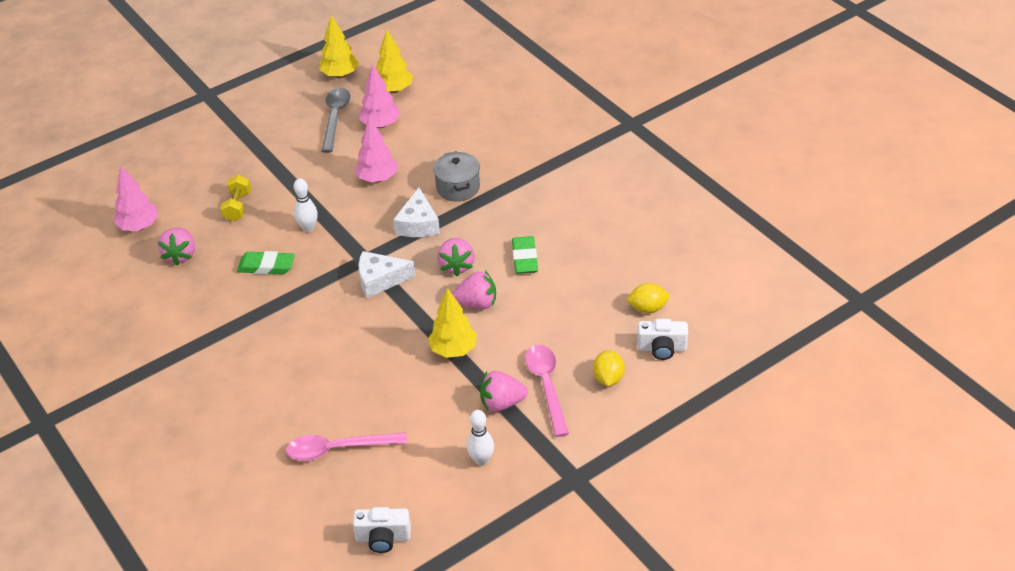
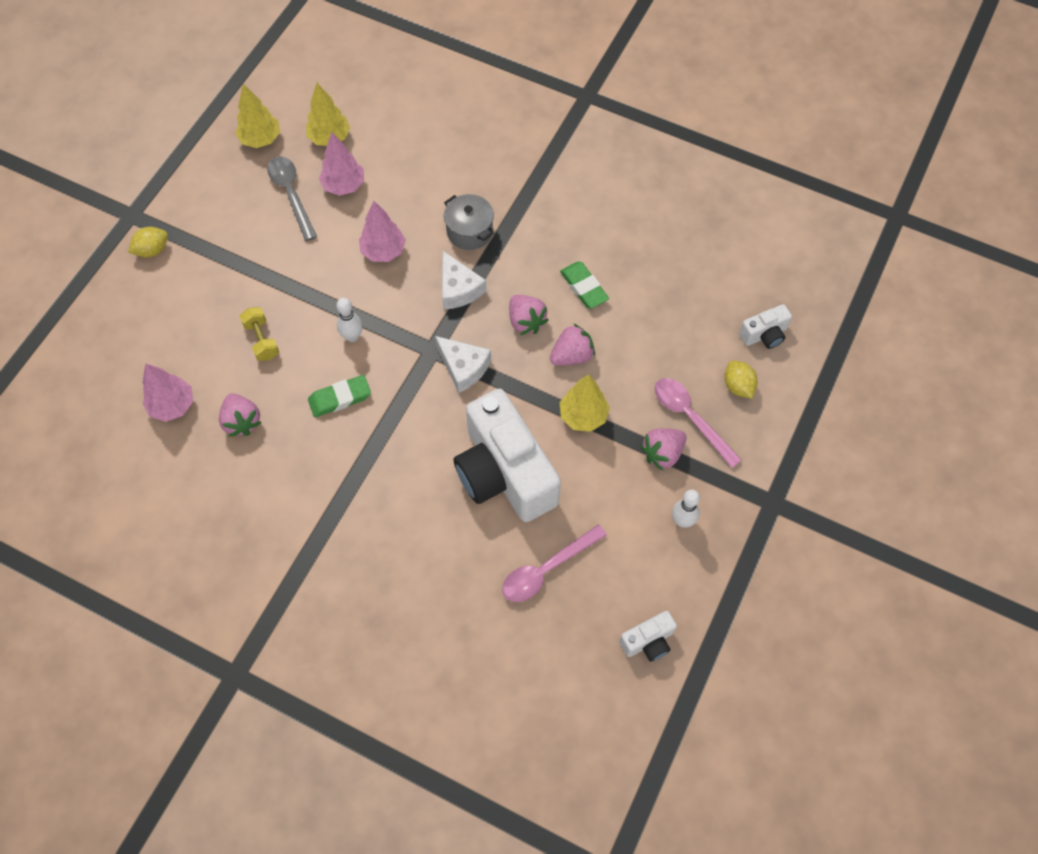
camera: 30 degrees left, 20 degrees up
(356, 366) = (504, 473): none -> white camera
(380, 280) = (463, 367): white cheese -> white cheese turned 105 degrees counterclockwise
(647, 308) = (726, 297): yellow lemon -> yellow lemon (152, 250)

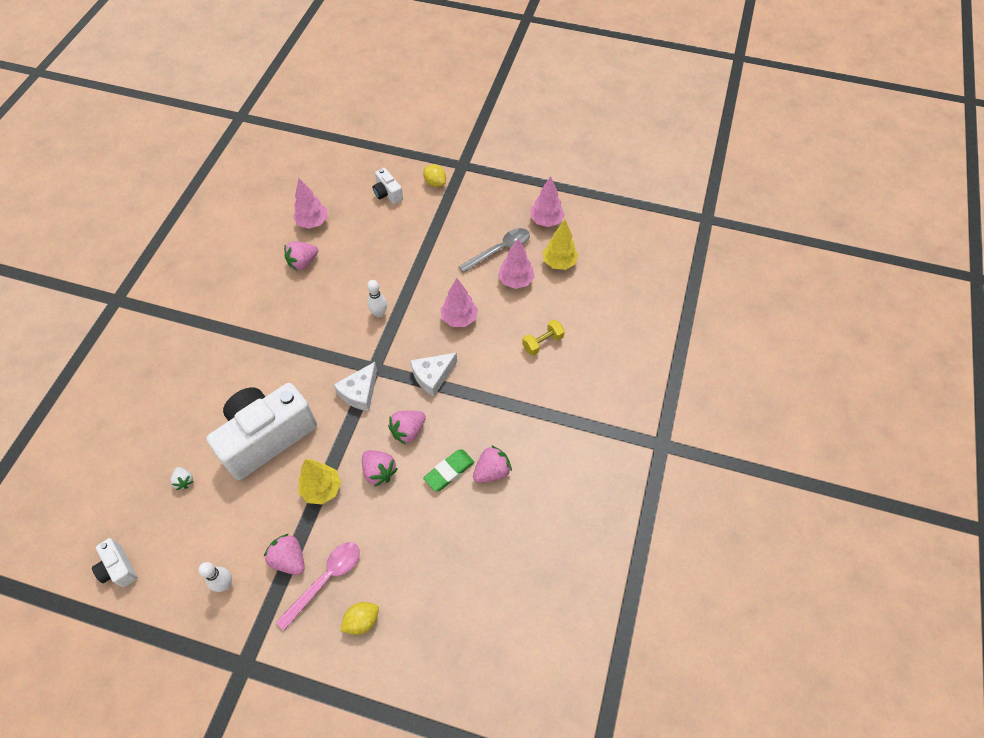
camera: 80 degrees right, 5 degrees down
(261, 139) = (546, 221): yellow tree -> pink tree
(262, 340) = (370, 260): yellow dumbbell -> yellow dumbbell (542, 343)
(340, 398) = (326, 316): green eraser -> none
(469, 231) = (490, 374): grey pot -> none
(546, 569) = (184, 481): pink spoon -> white strawberry
(590, 247) = (492, 471): none -> pink strawberry
(764, 335) = (420, 642): white camera -> white camera (387, 194)

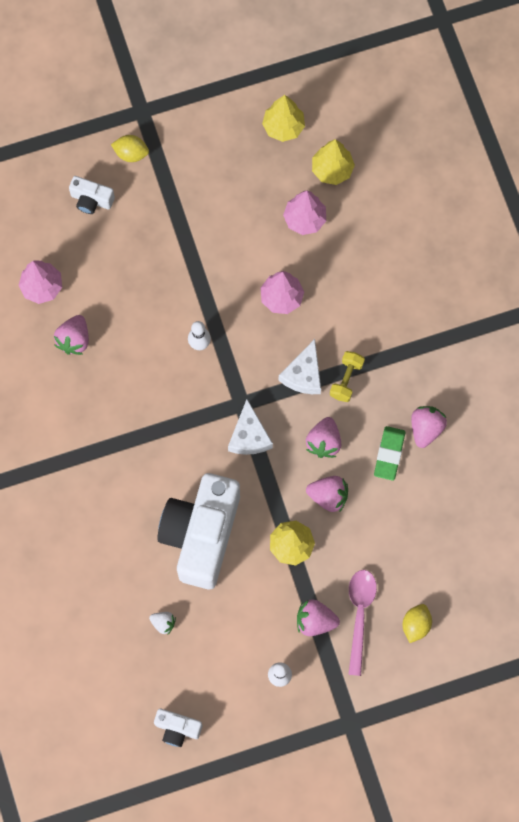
camera: 35 degrees left, 15 degrees up
(500, 250) = (262, 193): grey spoon -> none
(542, 343) = (379, 271): yellow dumbbell -> yellow dumbbell (346, 379)
(546, 221) = (283, 127): pink tree -> yellow tree

